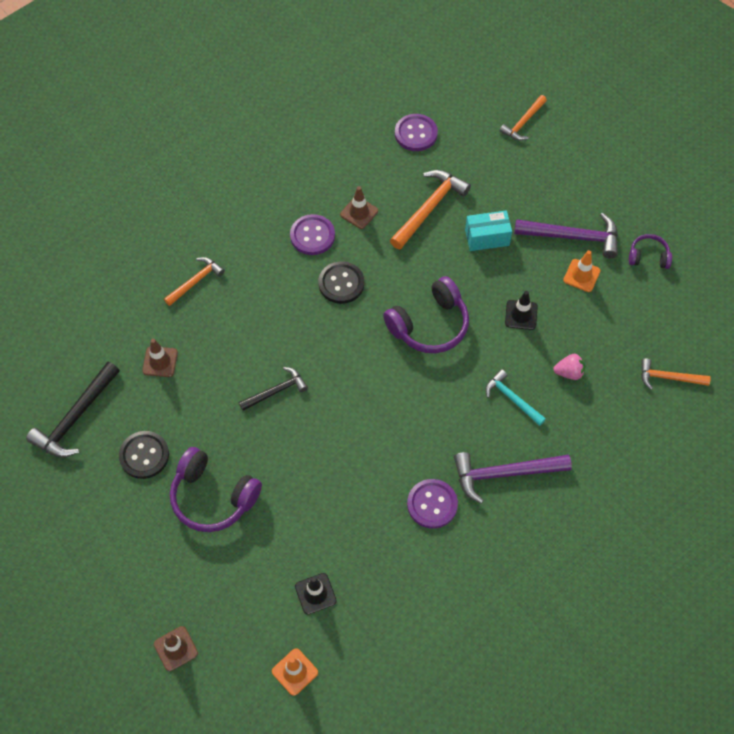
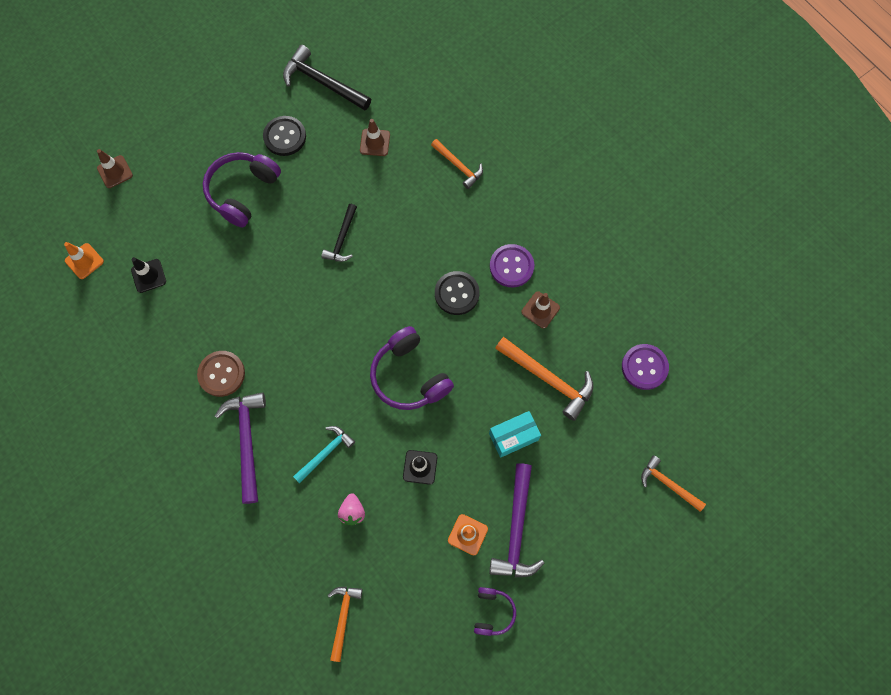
camera: 90 degrees right, 10 degrees up
(276, 391) = (342, 239): black hammer -> black hammer turned 45 degrees clockwise
(432, 504) = (221, 374): purple button -> brown button
(487, 237) = (513, 437): turquoise box -> turquoise box turned 75 degrees clockwise

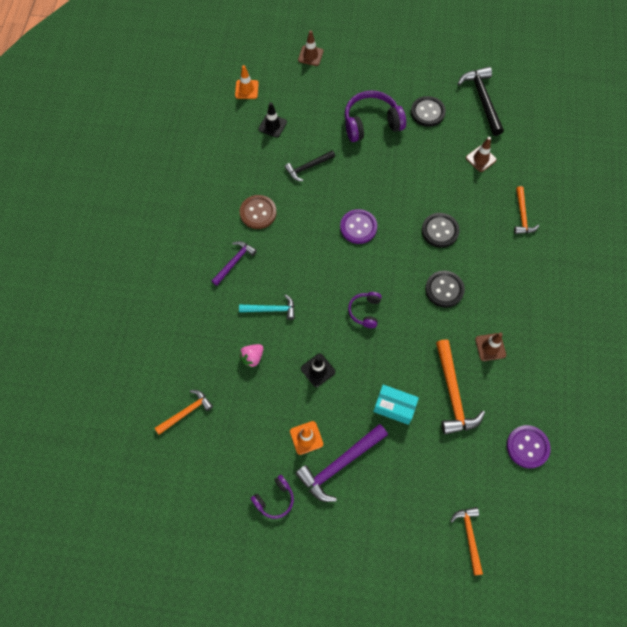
camera: 45 degrees right, 5 degrees down
(247, 441) = (234, 262): purple hammer -> purple hammer, size x0.62
(342, 239) = (404, 197): black hammer -> black hammer (308, 167)
(403, 243) = (440, 231): none -> black button
(409, 376) = (365, 311): purple headphones -> purple headphones, size x0.54
(511, 266) = (497, 304): purple button -> purple button (358, 227)

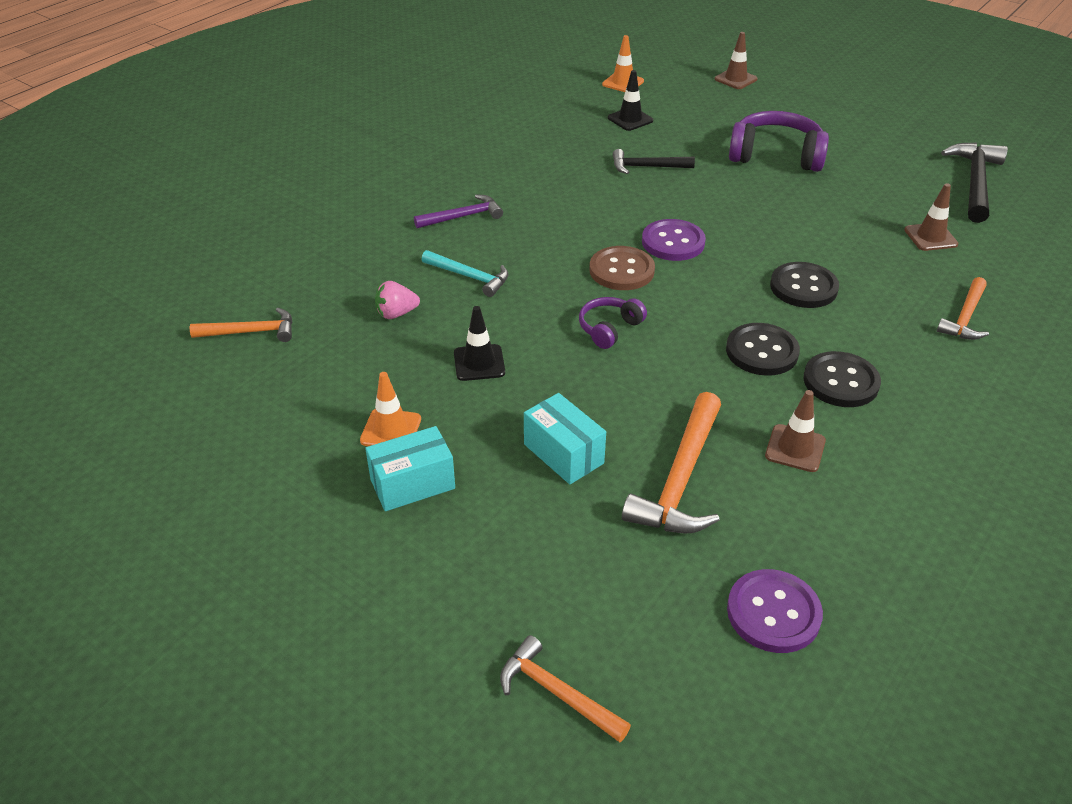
camera: 30 degrees right, 25 degrees down
(258, 213) = (538, 184): brown button -> brown button (621, 270)
(274, 499) = (274, 479): purple headphones -> none
(339, 464) = (412, 484): purple hammer -> turquoise box
(427, 112) = (873, 170): black button -> black button (840, 382)
(469, 536) = (557, 692): orange hammer -> orange hammer turned 75 degrees counterclockwise

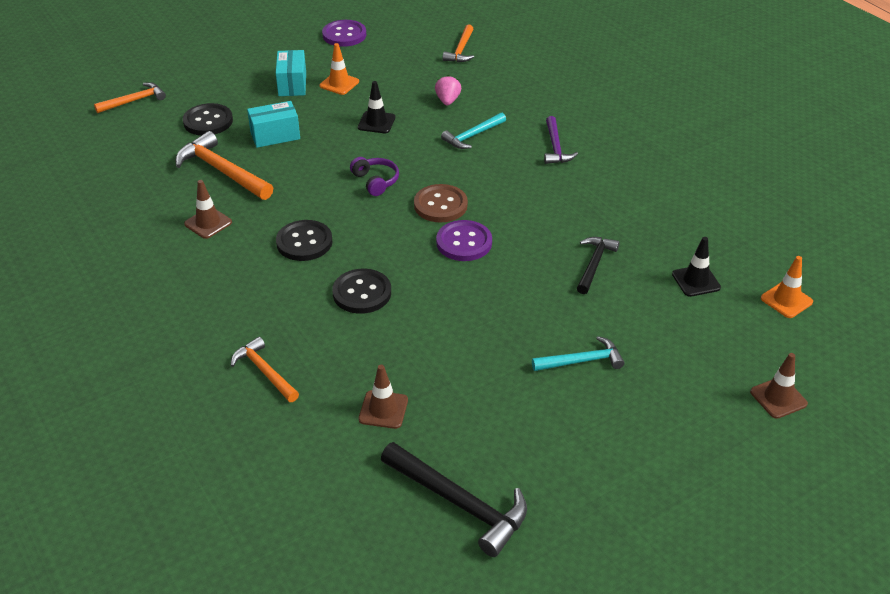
camera: 110 degrees right, 0 degrees up
(773, 613) = (112, 173): purple button -> purple button (344, 35)
(776, 155) = (582, 361): purple headphones -> turquoise hammer
(840, 382) = (248, 268): black button -> black button (208, 121)

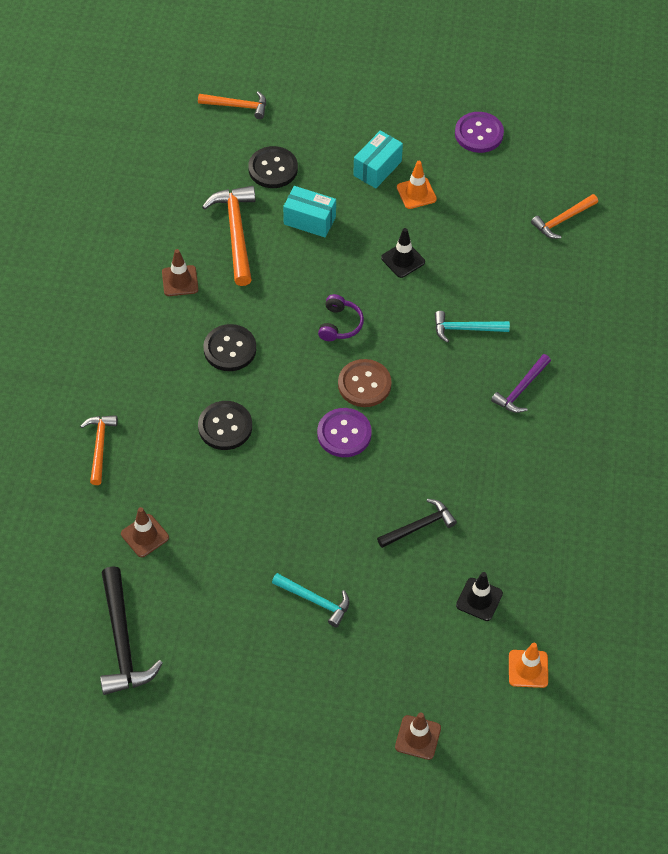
camera: 40 degrees right, 15 degrees up
(447, 101) = (487, 274): pink strawberry -> none

